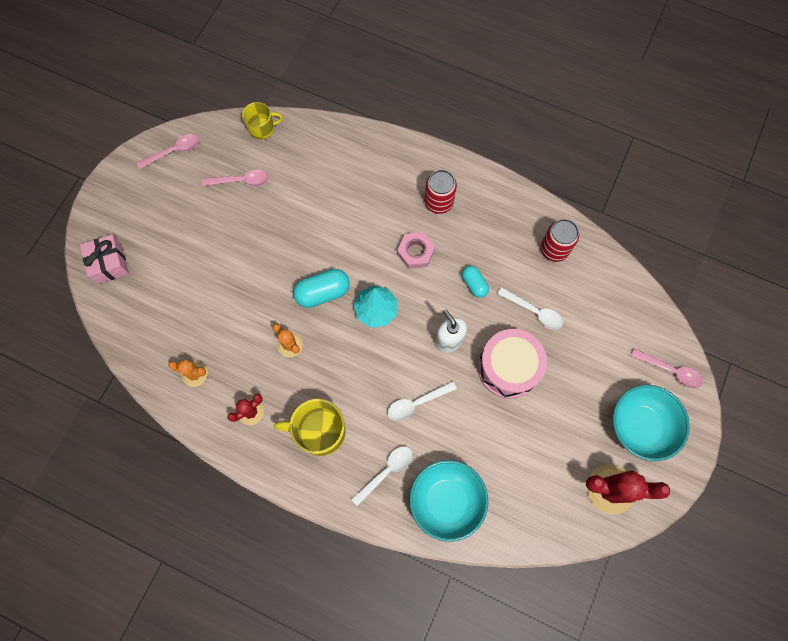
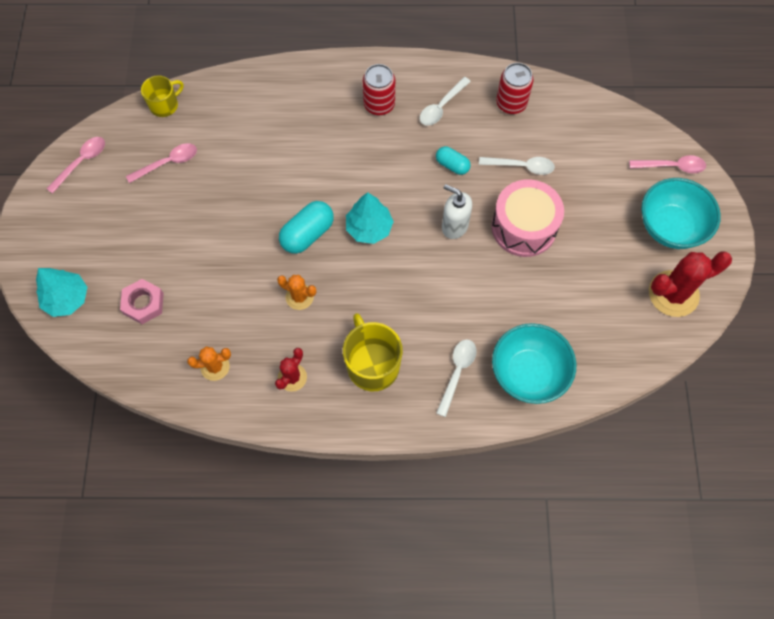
camera: 25 degrees left, 5 degrees down
(109, 263) = (66, 299): pink gift -> turquoise tree
(320, 432) = (372, 365): yellow mug -> yellow mug turned 90 degrees clockwise
(415, 252) = (380, 159): pink nut -> pink nut (143, 303)
(416, 403) = (453, 297): white spoon -> white spoon (441, 107)

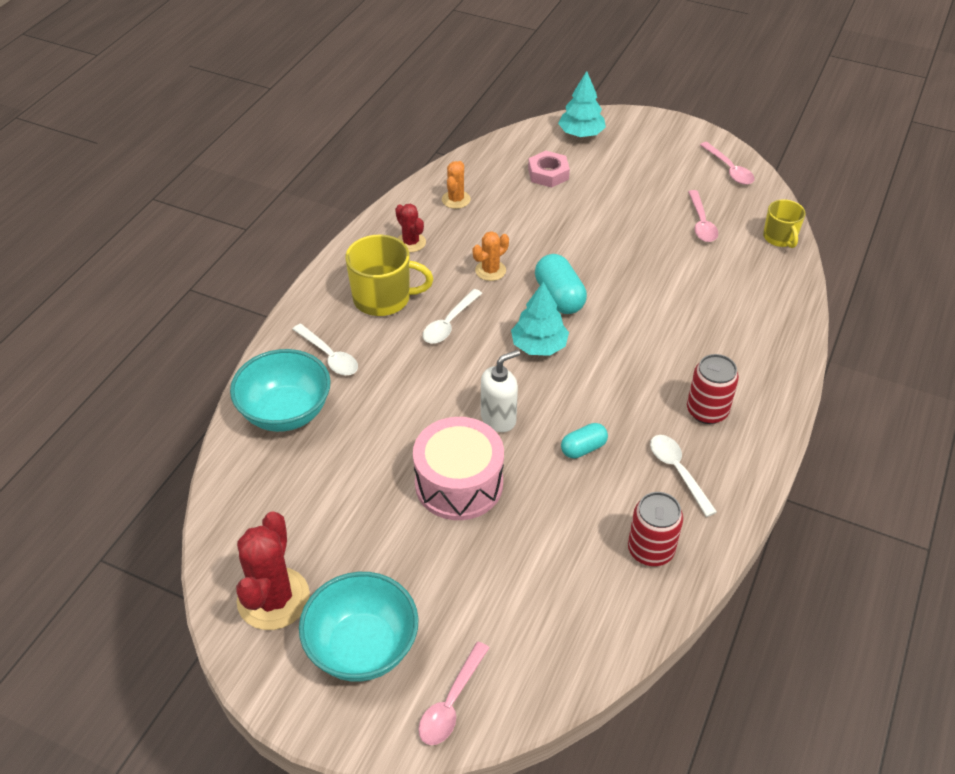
camera: 115 degrees right, 20 degrees down
(521, 166) = (545, 518): white spoon -> white spoon (449, 323)

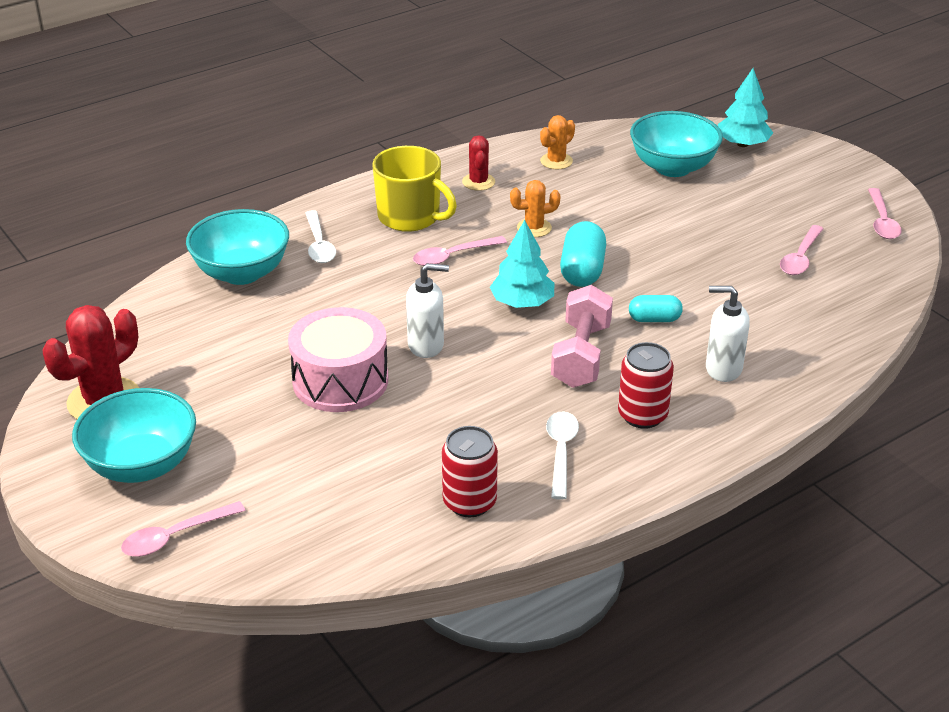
camera: 30 degrees right, 10 degrees down
(449, 323) = (452, 256): white spoon -> pink spoon
(548, 174) = (673, 167): pink nut -> turquoise bowl
(583, 448) = (484, 398): turquoise capsule -> turquoise capsule (654, 319)
(621, 376) = (581, 356): none -> pink dumbbell
(727, 344) = (723, 369): none -> white soap dispenser
(780, 238) = (880, 298): yellow mug -> none

